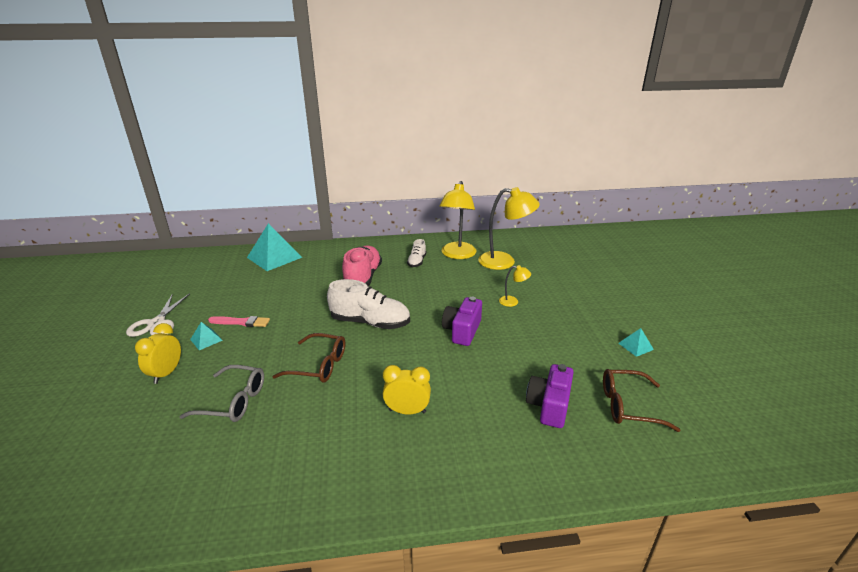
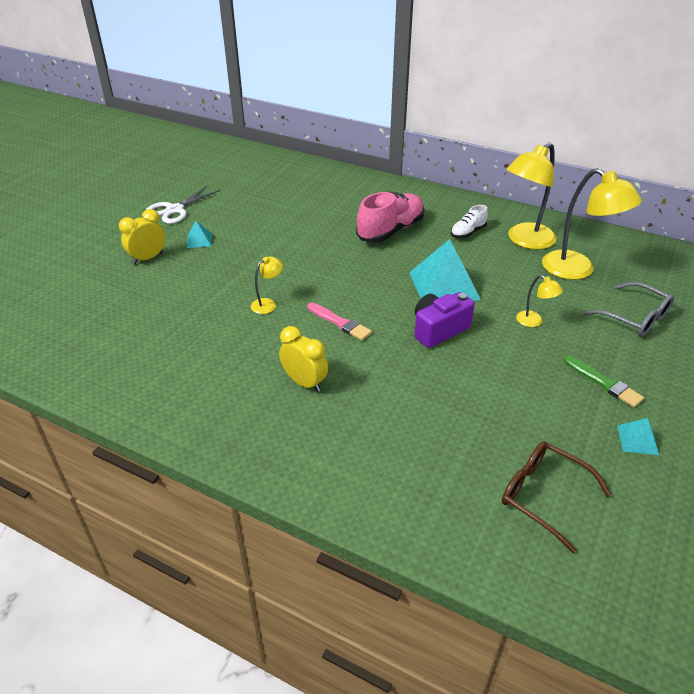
camera: 35 degrees right, 10 degrees up
(233, 401) = (175, 305): grey glasses -> grey glasses (635, 318)
(241, 322) = (239, 235): pink brush -> pink brush (340, 323)
(274, 257) = (324, 177): turquoise pyramid -> turquoise pyramid (444, 285)
(319, 365) = (268, 304): brown glasses -> yellow lamp
(370, 322) = (353, 281): white shoe -> none
(549, 406) = (450, 449): purple camera -> none
(586, 321) = (604, 383): none -> green brush

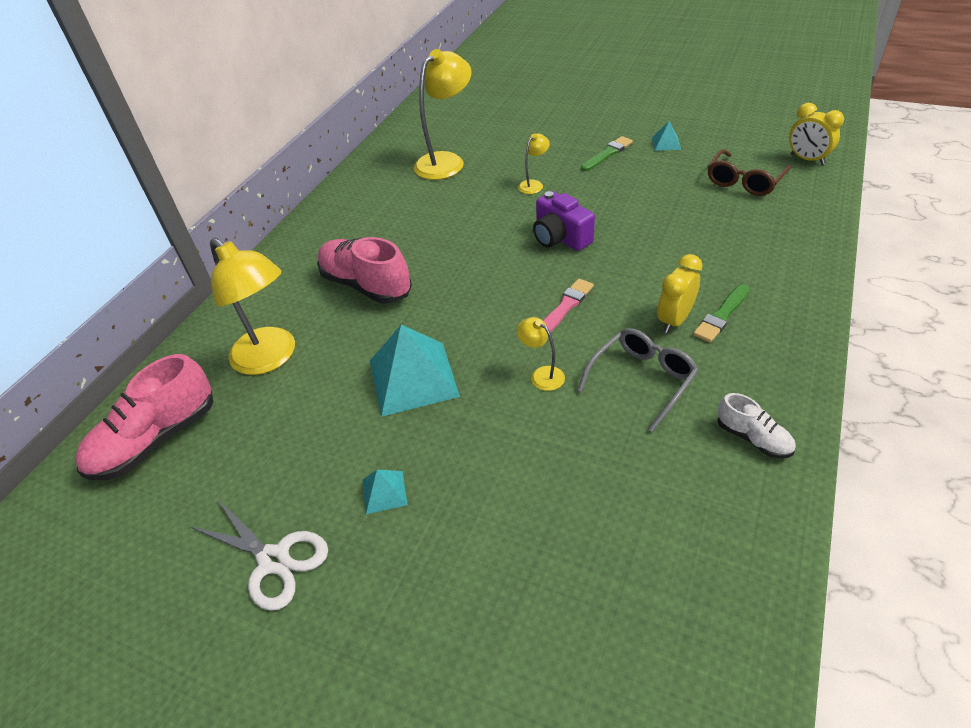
camera: 90 degrees left, 5 degrees up
(148, 258) = (441, 555): yellow clock -> yellow clock (807, 159)
(271, 171) = (156, 439): none -> pink shoe
(301, 414) = (721, 315): none -> green brush
(444, 285) = (482, 238): turquoise pyramid -> turquoise pyramid (413, 378)
(468, 232) = (374, 226): white shoe -> white shoe (753, 438)
(525, 241) = (393, 189): yellow lamp -> yellow lamp (271, 358)
(635, 318) = (517, 137): grey glasses -> grey glasses (642, 380)

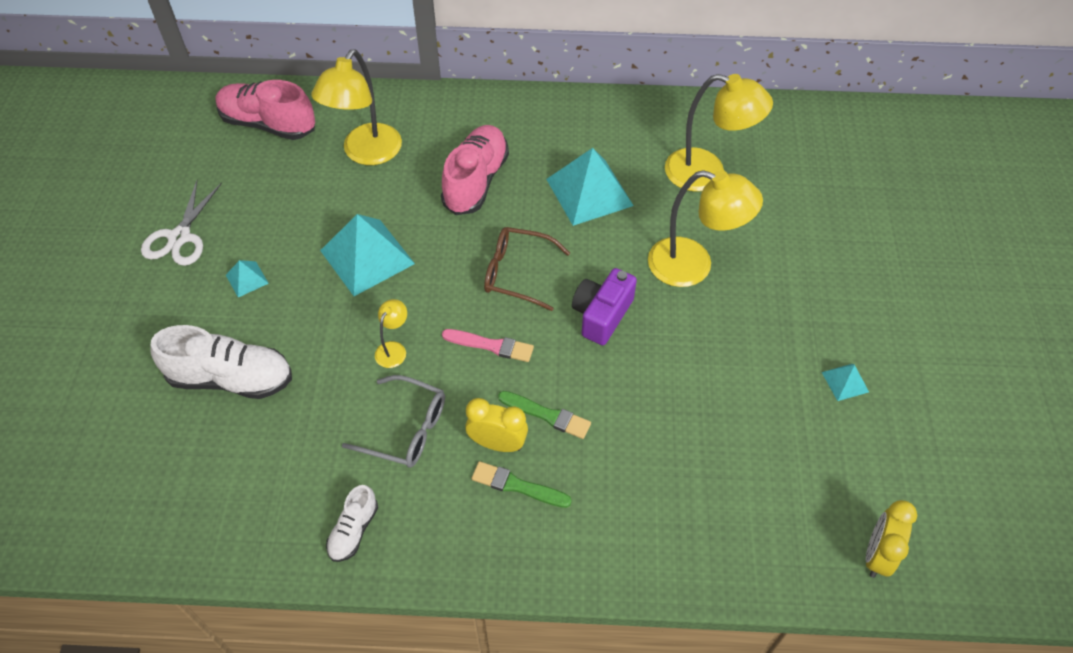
camera: 65 degrees right, 10 degrees up
(425, 221) = (589, 192): none -> turquoise pyramid
(525, 526) = (231, 378): none -> white shoe
(534, 184) = (693, 266): yellow lamp -> yellow lamp, size x2.14
(607, 154) = (790, 323): green brush -> green brush (547, 415)
(744, 181) = (789, 482): brown glasses -> brown glasses (517, 273)

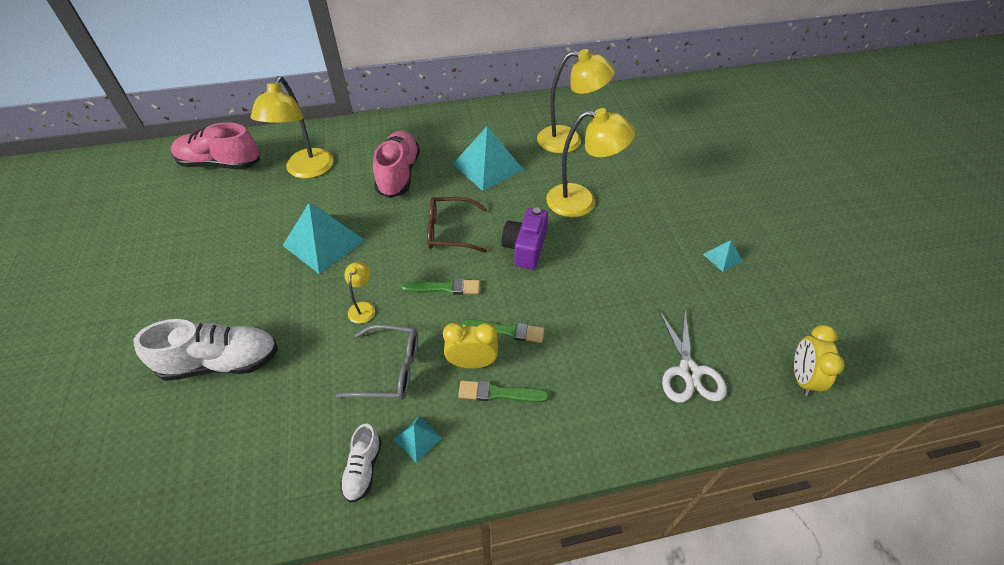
camera: 15 degrees left, 5 degrees down
(179, 237) = (155, 258): white scissors -> white scissors (688, 372)
(247, 279) = (222, 279): turquoise pyramid -> turquoise pyramid (418, 438)
(491, 345) = (444, 288): pink brush -> green brush

